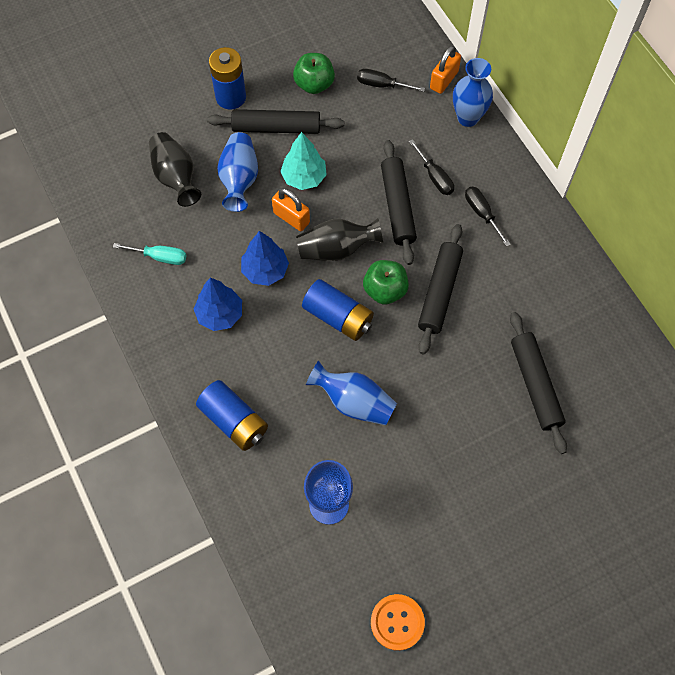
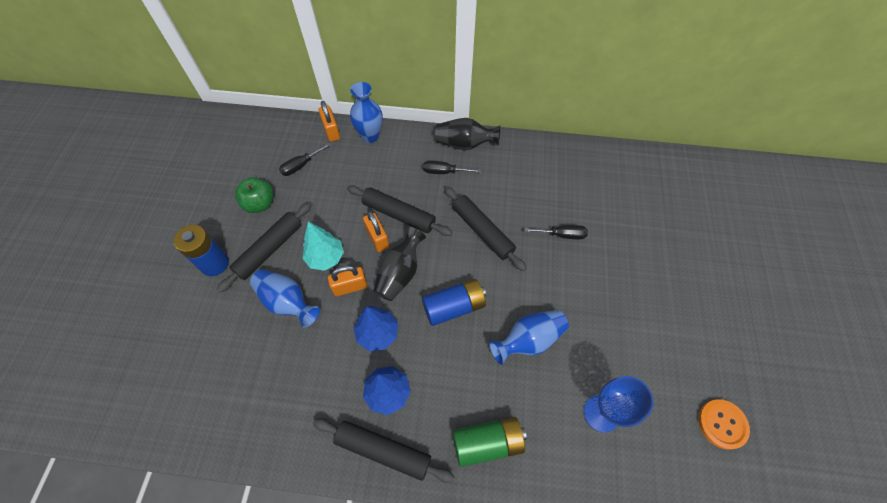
camera: 55 degrees left, 5 degrees down
(160, 257) = (300, 408): turquoise screwdriver -> none
(176, 177) = (242, 348): black vase -> black vase (465, 144)
(234, 421) = (487, 442): blue battery -> green battery
(357, 206) = (377, 238): none -> orange padlock
(385, 290) = (456, 263): green apple -> none
(434, 177) = (396, 180): black screwdriver -> black screwdriver (562, 235)
(535, 385) = (587, 221): black rolling pin -> black rolling pin (383, 451)

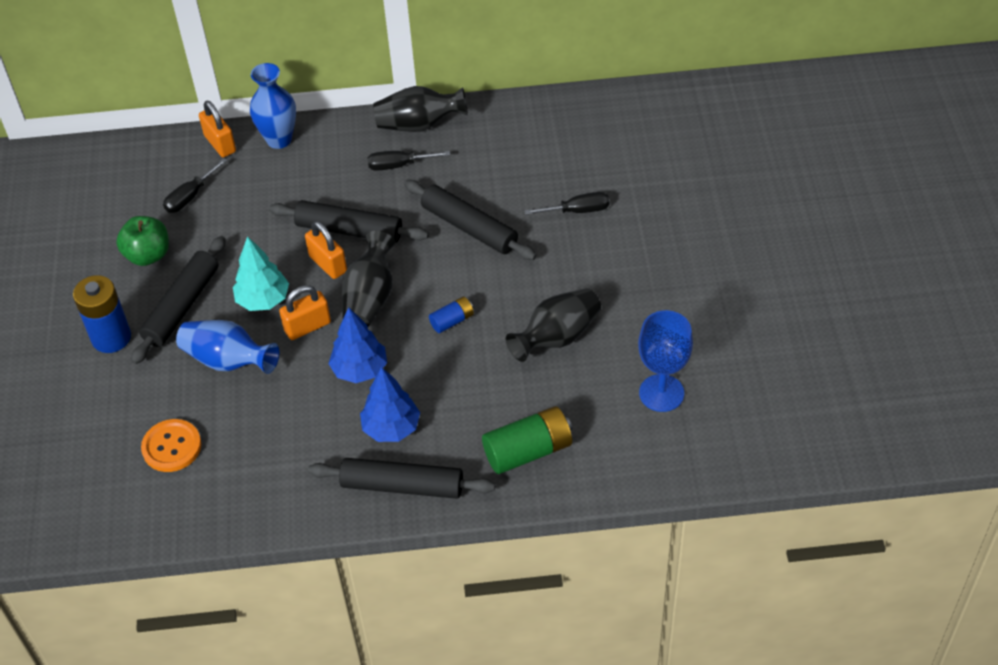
camera: 10 degrees left, 10 degrees down
(454, 307) = (452, 321): blue battery -> blue battery, size x0.54
(528, 340) = (557, 337): blue vase -> black vase
(722, 424) = (807, 373): orange button -> orange button (172, 447)

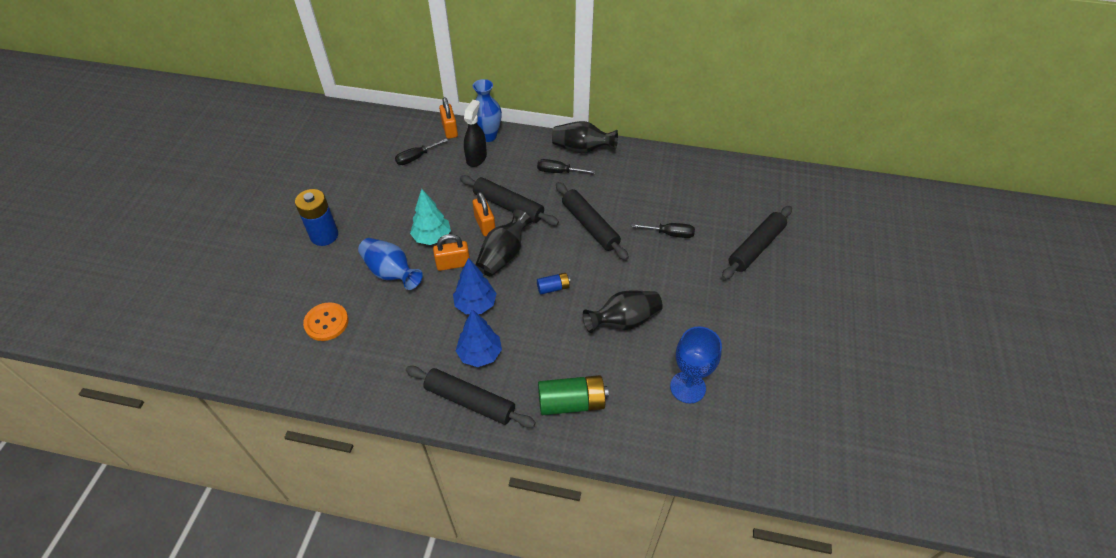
camera: 15 degrees right, 0 degrees up
(148, 255) = (373, 188): green apple -> none
(182, 306) = (378, 227): black rolling pin -> black rolling pin (755, 247)
(276, 175) = (476, 158): none -> black spray bottle

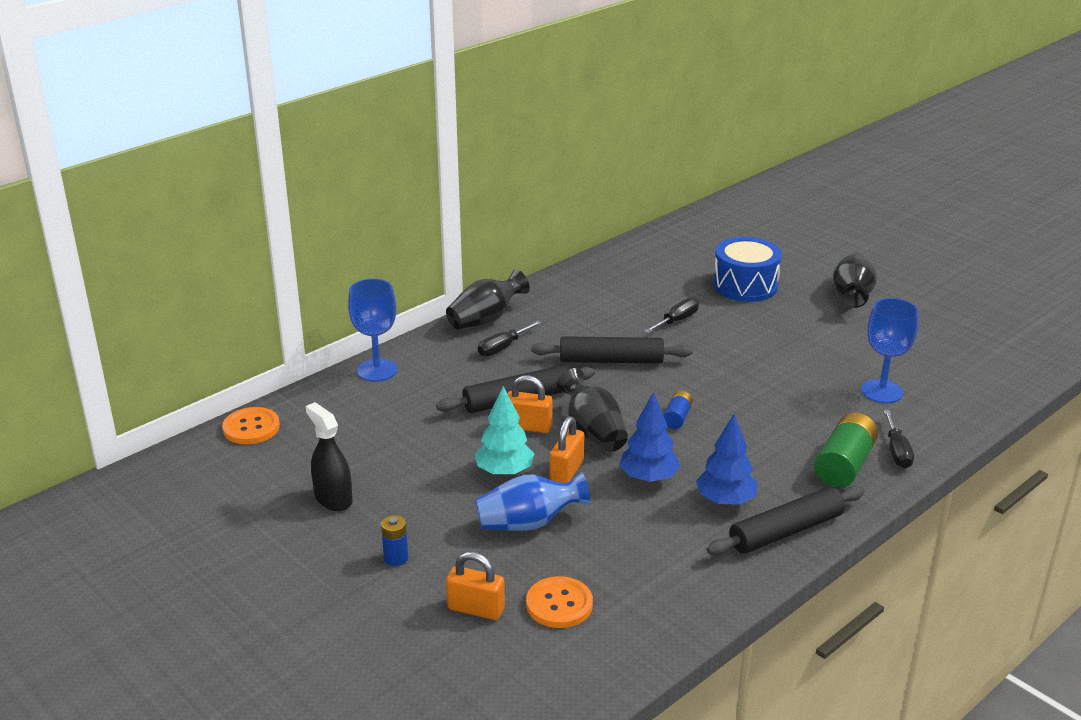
camera: 55 degrees left, 20 degrees down
(324, 235) = (396, 558): blue battery -> blue battery, size x0.54
(396, 123) = (251, 428): none -> orange button
(416, 158) = (343, 435): black screwdriver -> black screwdriver (897, 451)
(450, 129) = (325, 392): orange padlock -> orange padlock (476, 609)
(476, 158) = (405, 392): black spray bottle -> black spray bottle (333, 499)
(488, 136) = (377, 370): blue vase -> blue goblet
(623, 321) = (766, 393): black vase -> black vase (852, 296)
(755, 247) = (745, 285): black rolling pin -> blue drum

